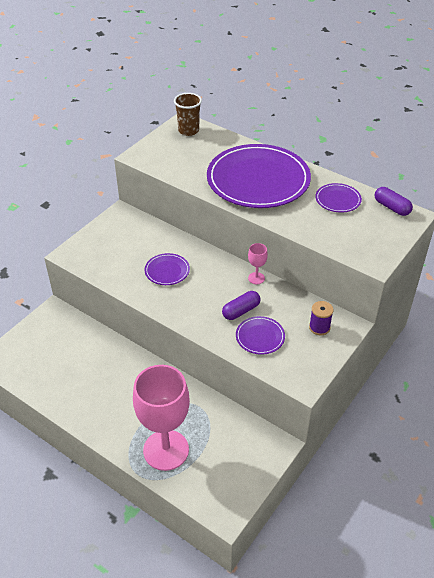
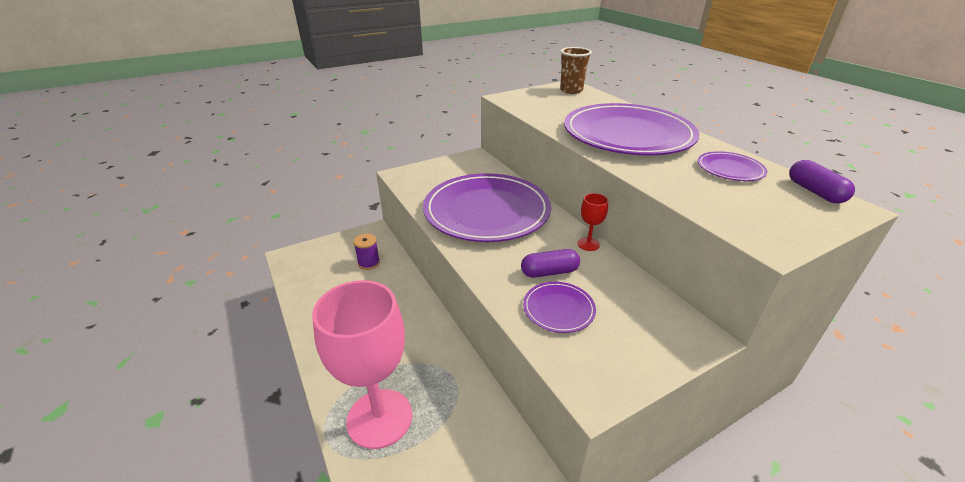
camera: 25 degrees right, 10 degrees down
(167, 271) = (486, 211): purple plate -> purple plate, size x2.33
(256, 278) = (588, 244): pink goblet -> red goblet
(319, 327) = (652, 324): purple spool -> purple spool (369, 263)

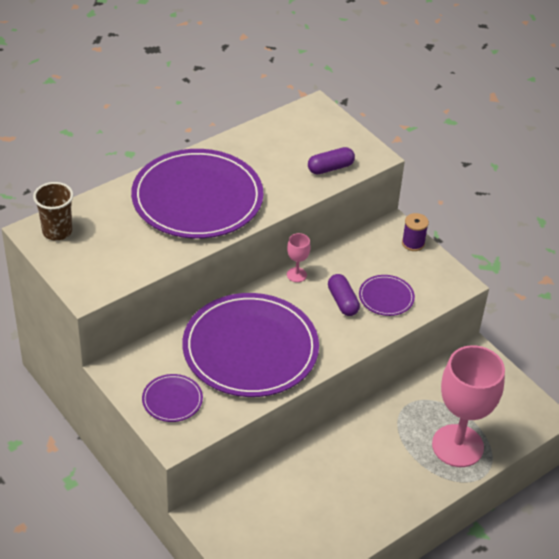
camera: 100 degrees left, 10 degrees up
(369, 263) = (267, 503): purple spool -> purple spool (413, 243)
(588, 244) = (296, 275): red goblet -> pink goblet
(730, 169) = (265, 148): purple plate -> purple plate (172, 400)
(814, 192) = (297, 116): purple capsule -> purple capsule (330, 168)

